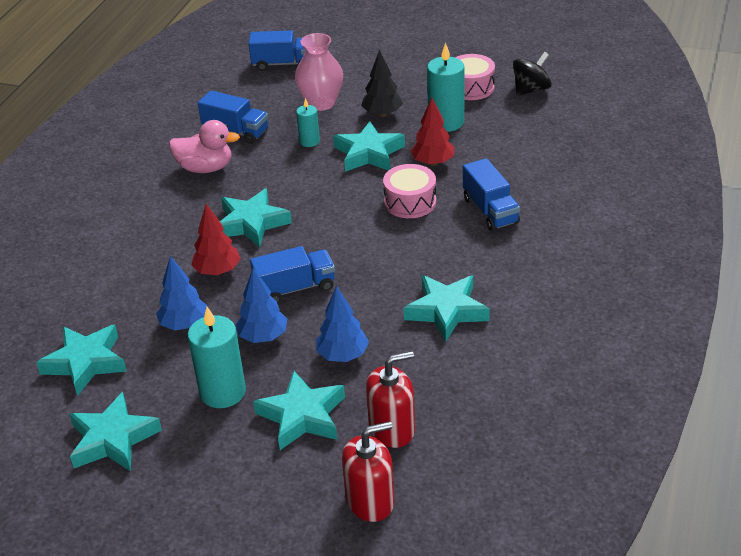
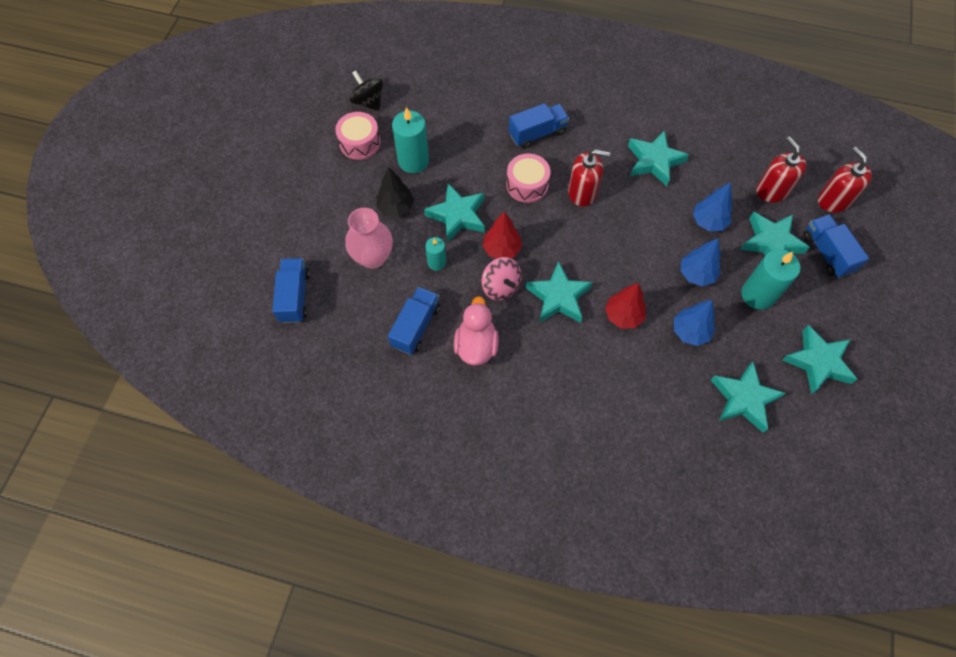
camera: 95 degrees left, 25 degrees up
(272, 183) = (501, 287): none -> pink spinning top
(295, 288) = (639, 257): blue truck -> blue truck (827, 253)
(397, 245) = (582, 192): none -> red soap dispenser
(433, 162) = (473, 170): red tree -> red tree (501, 249)

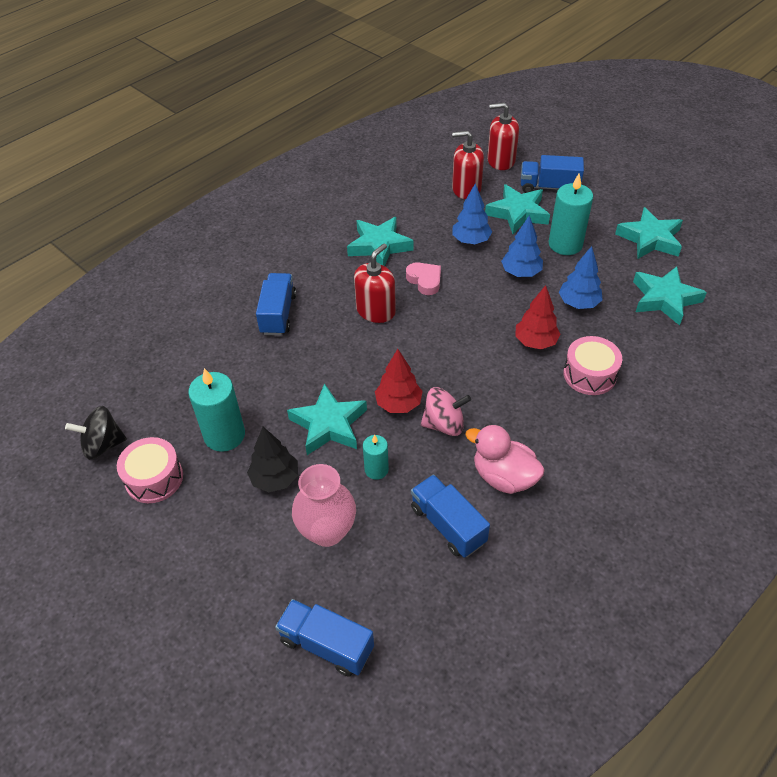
camera: 60 degrees left, 15 degrees down
(527, 185) = (334, 349): pink drum -> pink drum (589, 374)
(558, 297) = (485, 382): turquoise star -> none
(637, 210) = (425, 280): none -> pink heart

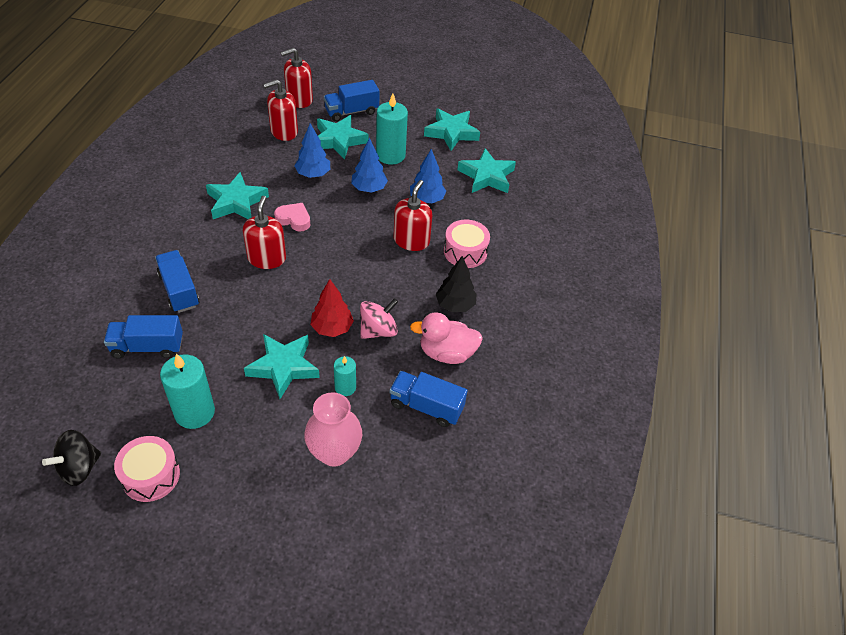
camera: 35 degrees left, 0 degrees up
(275, 479) = (264, 430): black tree -> black tree (455, 305)
(326, 645) = (387, 539): blue truck -> blue truck (147, 347)
(535, 342) = (411, 240): red tree -> red soap dispenser

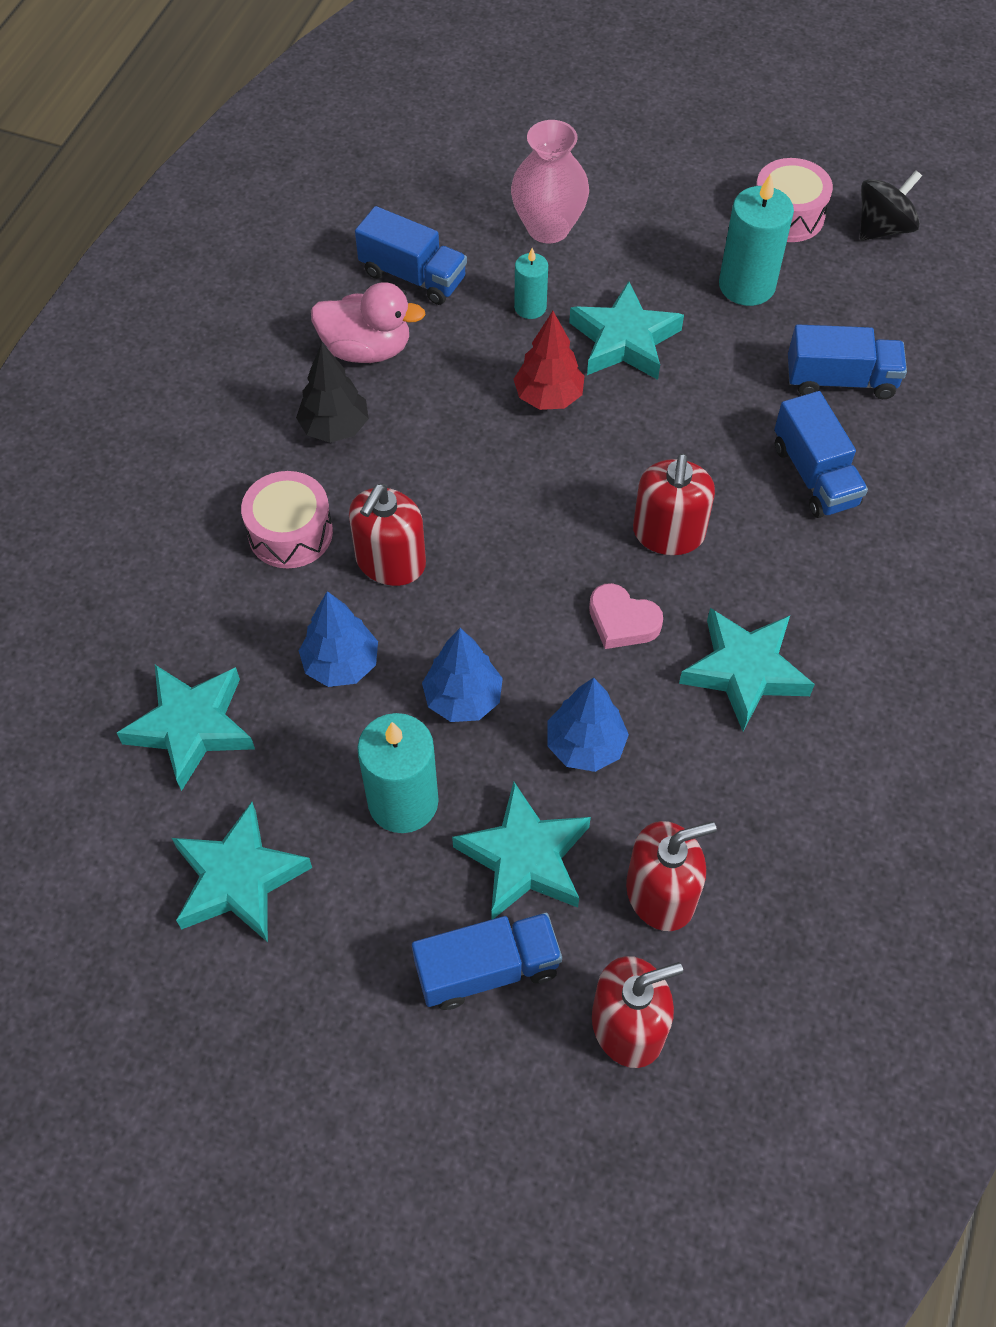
camera: 170 degrees left, 10 degrees up
(378, 330) = (472, 389): pink spinning top -> none

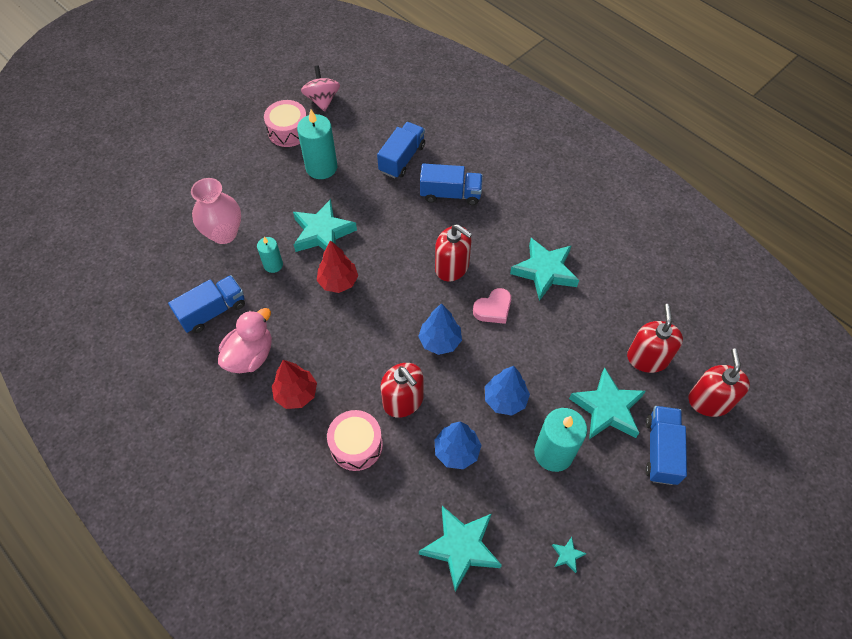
camera: 65 degrees left, 0 degrees up
(239, 879) = (567, 555): turquoise star -> turquoise star, size x0.42
(334, 427) = (296, 394): black tree -> red tree
(585, 745) = (556, 355): blue tree -> blue tree (440, 341)
(883, 228) = (322, 100): black spinning top -> pink spinning top

